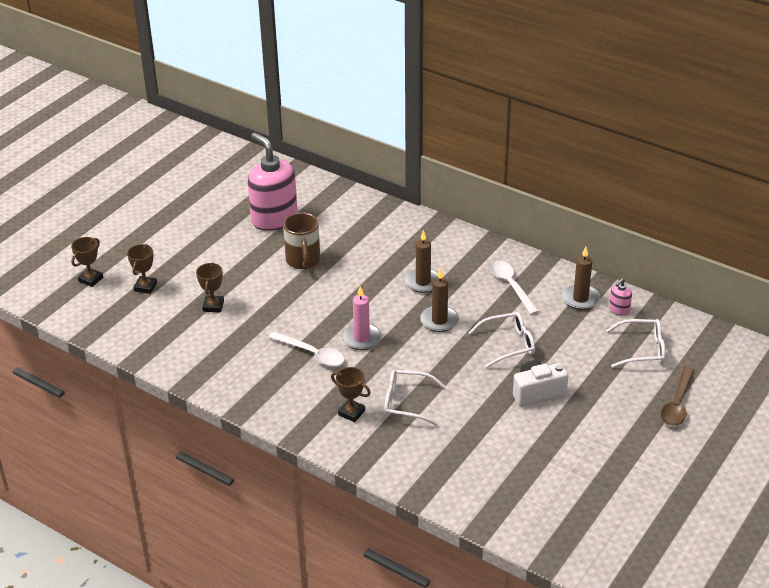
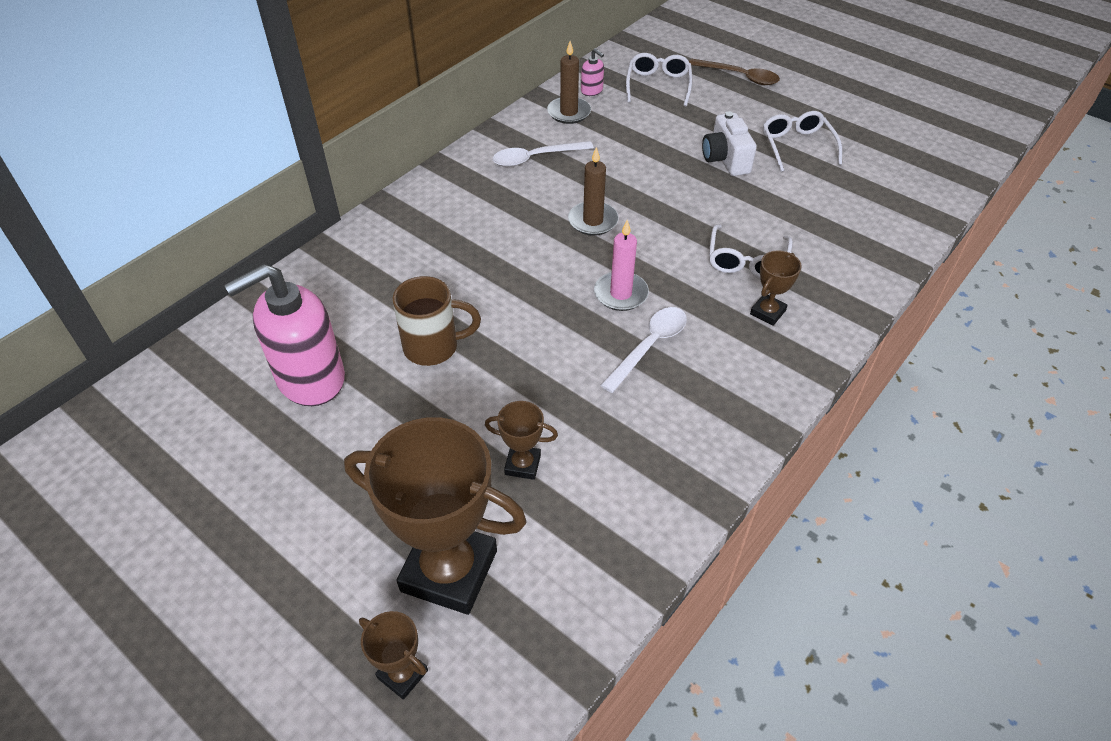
camera: 85 degrees left, 10 degrees up
(145, 287) = (449, 570): brown trophy -> brown trophy, size x2.21
(423, 282) = (512, 229): brown candle -> none
(508, 344) = (643, 171): white glasses -> white glasses (797, 146)

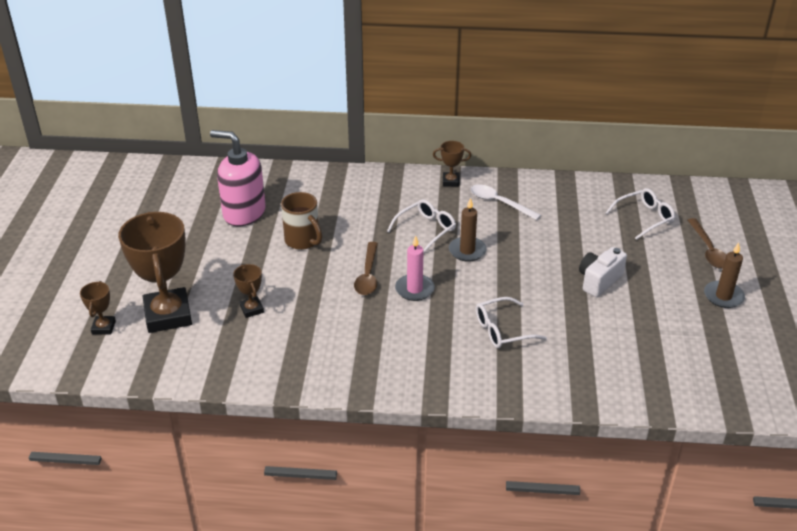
camera: 55 degrees right, 10 degrees down
(559, 320) = (368, 275): none -> brown spoon
(569, 112) = (562, 195): brown candle -> brown candle (723, 296)
(592, 91) = (598, 193): pink soap dispenser -> none
(649, 346) = (382, 319): white spoon -> none
(767, 312) = (463, 357): brown trophy -> brown trophy (450, 181)
(797, 146) = (658, 308): white glasses -> white glasses (426, 229)

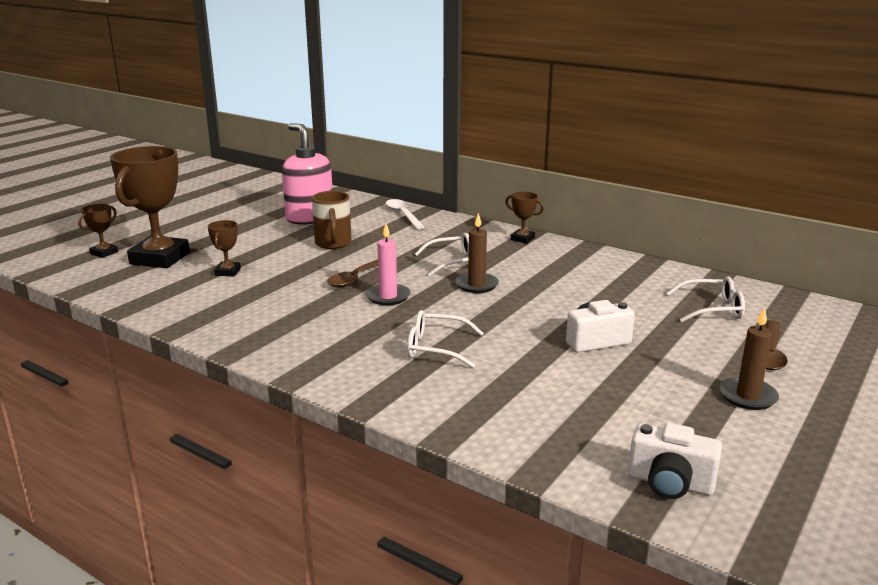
camera: 30 degrees right, 15 degrees down
(499, 203) = (554, 262): white spoon -> white spoon (403, 215)
(734, 387) = (670, 483): none -> white camera

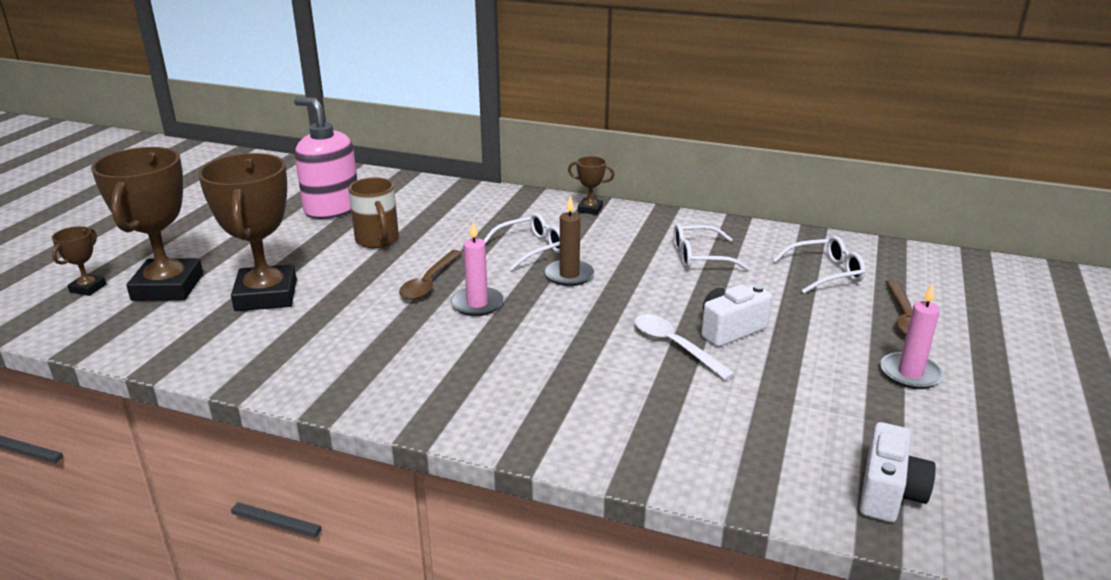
camera: 15 degrees left, 5 degrees up
(228, 272) = (266, 295): brown trophy -> brown trophy, size x2.21
(403, 215) = (441, 192): white spoon -> white spoon (675, 346)
(436, 348) = (565, 364): white glasses -> white glasses (700, 257)
(670, 483) = (889, 493): white camera -> white camera turned 75 degrees counterclockwise
(747, 396) = (910, 374): brown candle -> pink candle

